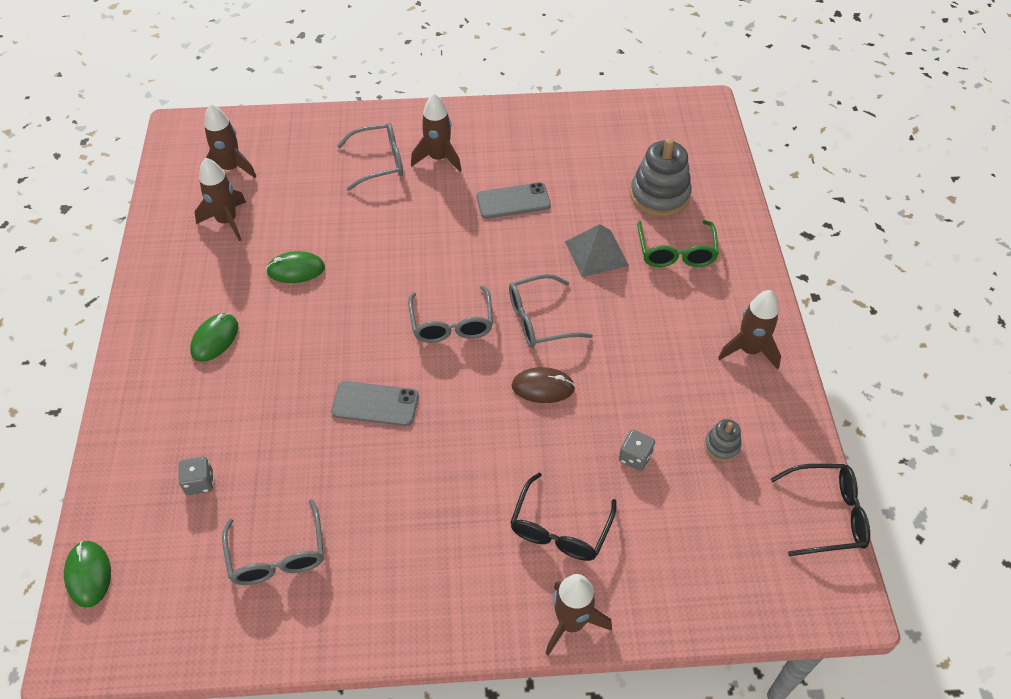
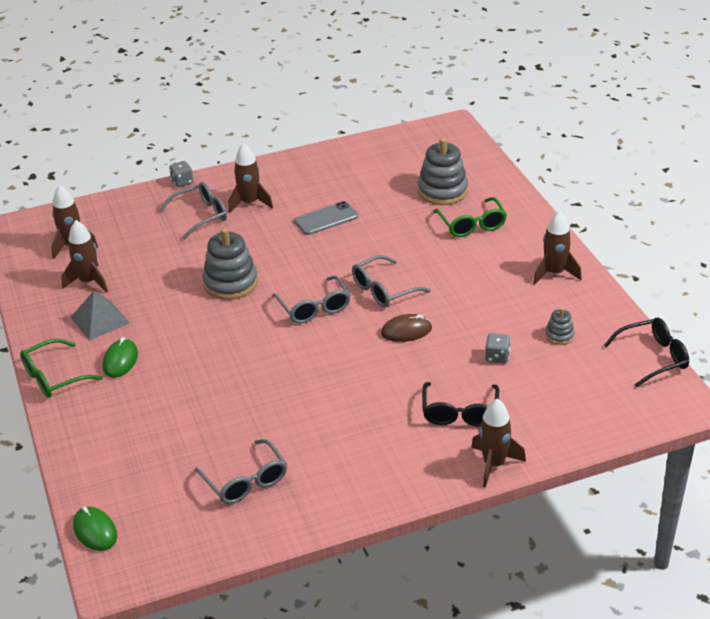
camera: 15 degrees left, 15 degrees down
(137, 342) = (53, 377): none -> green glasses
(199, 482) = (157, 453): grey dice -> grey dice (182, 182)
(296, 270) = (166, 301): green mouse -> none
(374, 264) = (230, 283): none -> grey stacking toy
(375, 404) = (277, 371): grey phone -> none
(596, 253) = (409, 238): grey pyramid -> grey pyramid (100, 320)

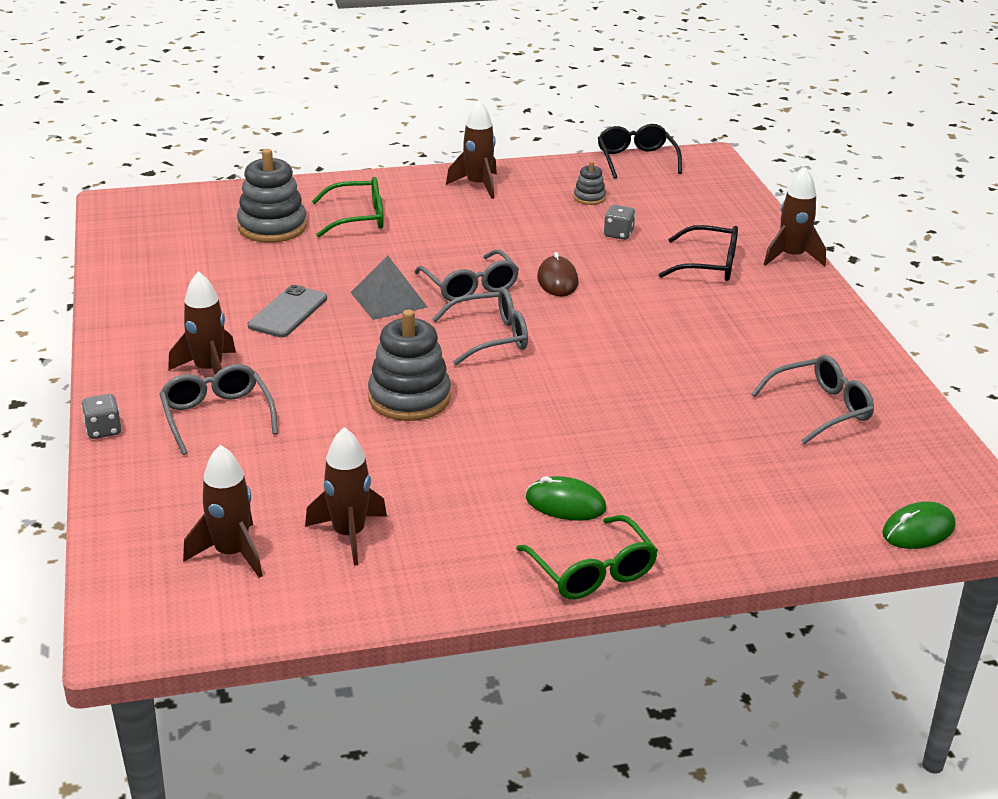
camera: 85 degrees left, 5 degrees down
(100, 320) = (458, 523): grey pyramid -> grey pyramid (388, 299)
(326, 219) = (288, 312): grey phone -> grey phone turned 45 degrees clockwise

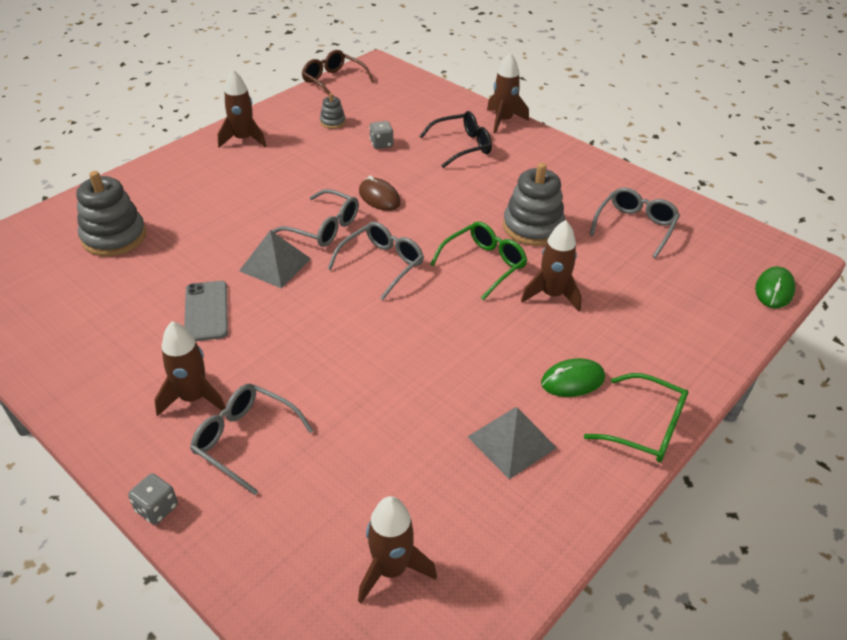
camera: 35 degrees left, 10 degrees up
(349, 535) = (460, 495): brown rocket -> brown rocket (552, 295)
(358, 218) = (179, 201): green glasses -> green glasses (484, 264)
(409, 398) = (378, 345): grey stacking toy -> grey stacking toy (532, 227)
(443, 521) = (511, 442): none -> grey pyramid
(636, 159) = (333, 81): black glasses -> brown glasses

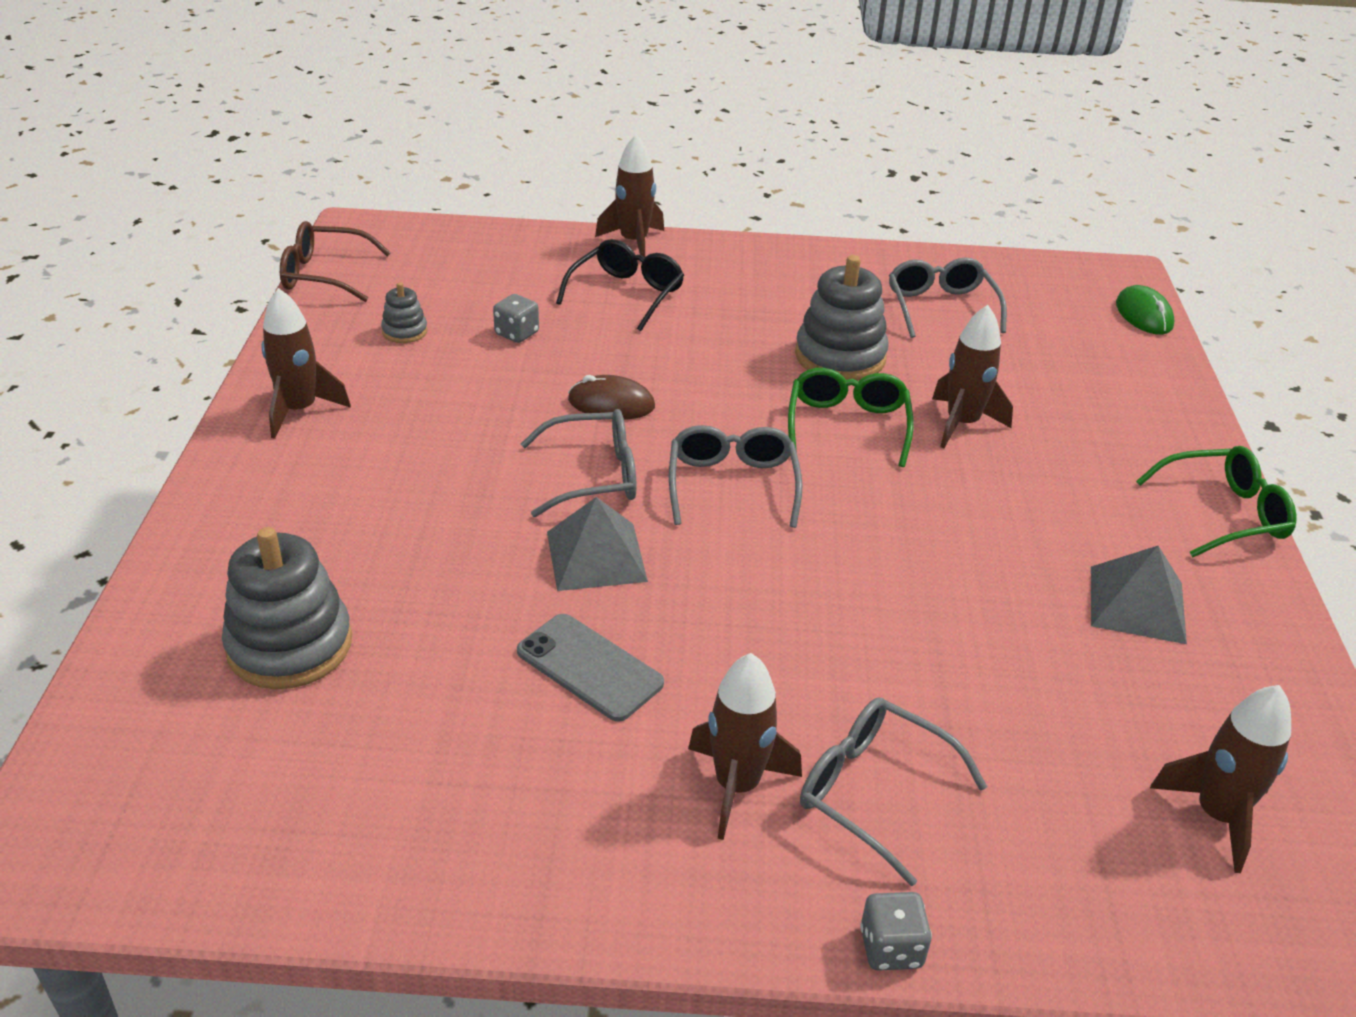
camera: 40 degrees left, 5 degrees down
(244, 440) = (873, 791): grey glasses -> grey glasses turned 45 degrees clockwise
(572, 380) = (1103, 505): green mouse -> none

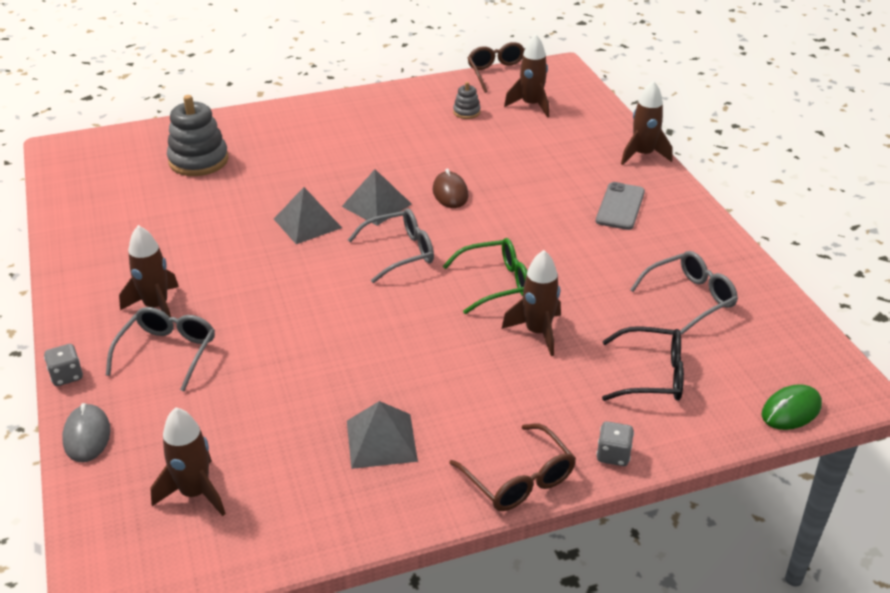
camera: 70 degrees right, 0 degrees up
(299, 410) = (371, 107): brown rocket -> brown rocket (531, 105)
(517, 333) = (495, 145): grey dice -> grey dice (613, 455)
(589, 667) = (221, 243): grey phone -> grey phone (620, 206)
(594, 476) = (376, 205): grey glasses -> grey pyramid
(627, 294) = (576, 168): black glasses -> black glasses (652, 375)
(840, 357) = (577, 265): grey stacking toy -> none
(1063, 937) = (87, 436): none -> grey mouse
(1224, 513) = (519, 480): green glasses -> brown glasses

